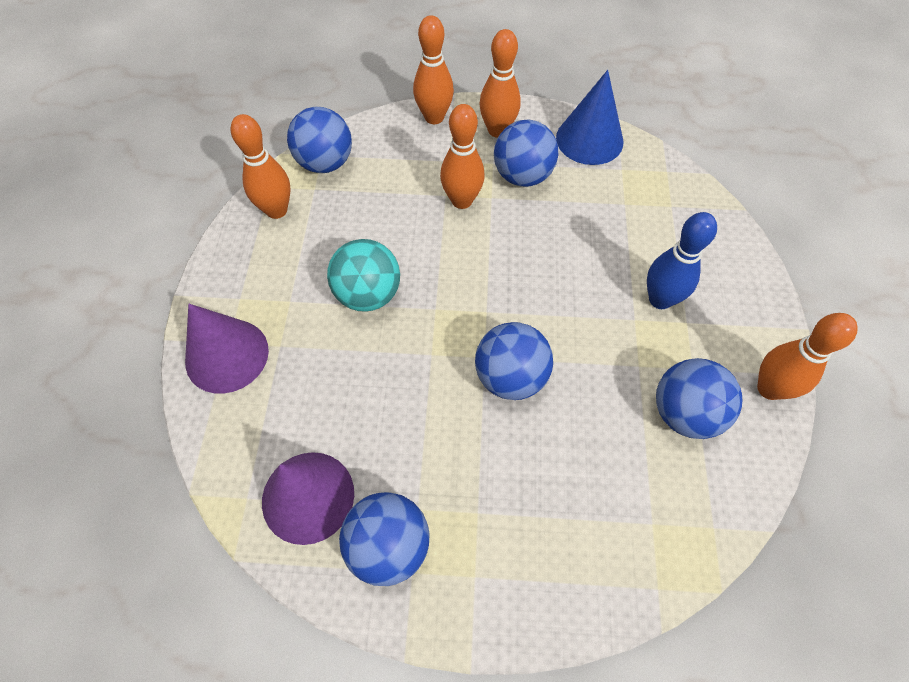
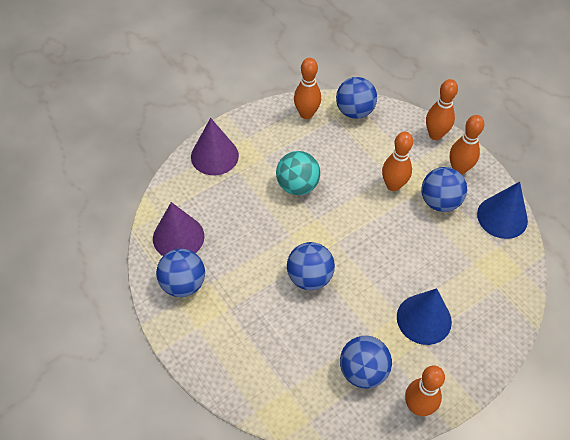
camera: 50 degrees right, 5 degrees down
(660, 299) = (424, 319): blue bowling pin -> blue cone

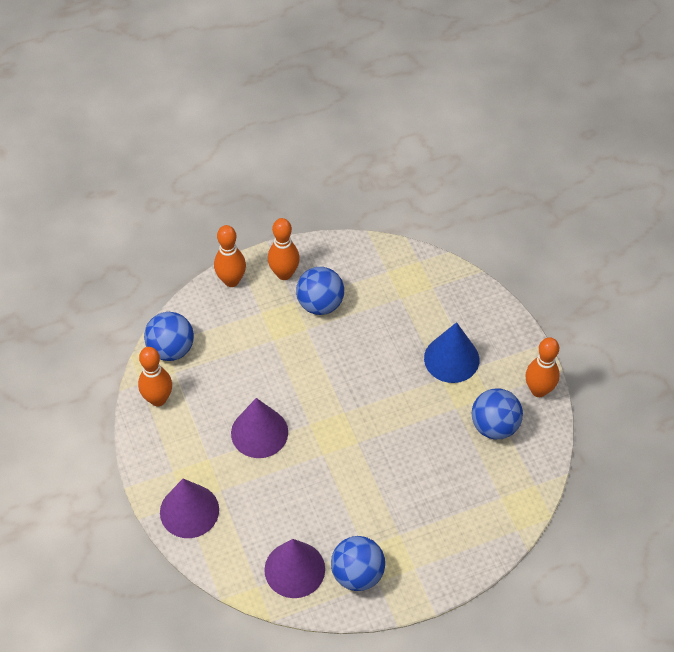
camera: 75 degrees left, 0 degrees up
(297, 185) = (259, 432): turquoise ball -> purple cone
(309, 277) = (380, 448): blue ball -> none
(393, 185) = (287, 340): orange bowling pin -> none
(502, 217) = (354, 256): blue cone -> none

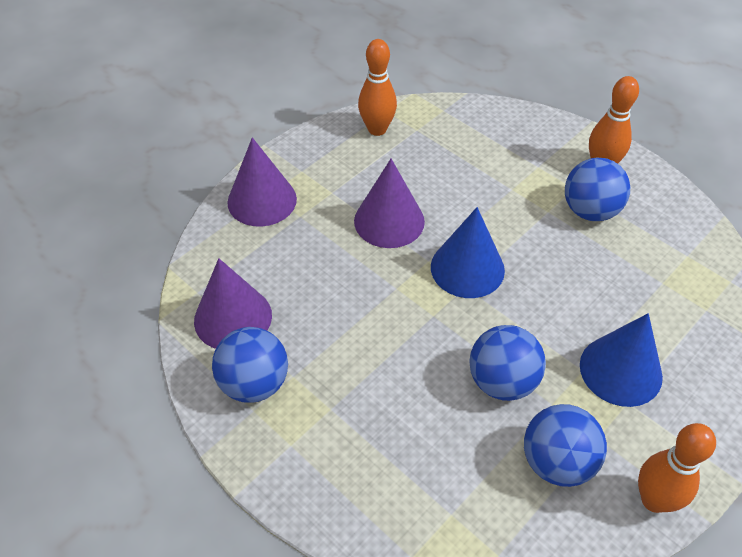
camera: 65 degrees right, 5 degrees down
(171, 349) = (441, 117): blue ball -> blue ball (502, 381)
(231, 280) = (556, 129): orange bowling pin -> none
(329, 403) = (467, 268): none -> blue cone

